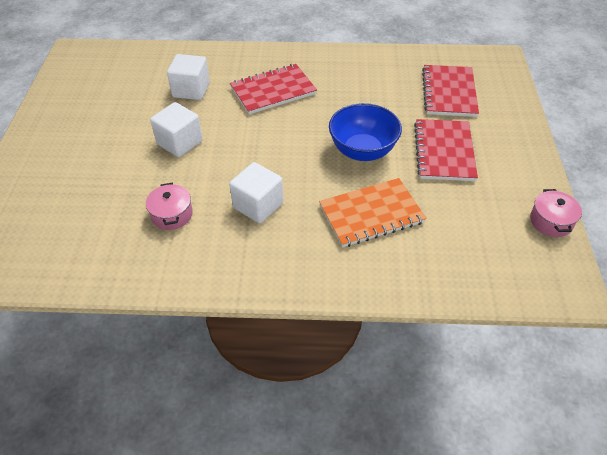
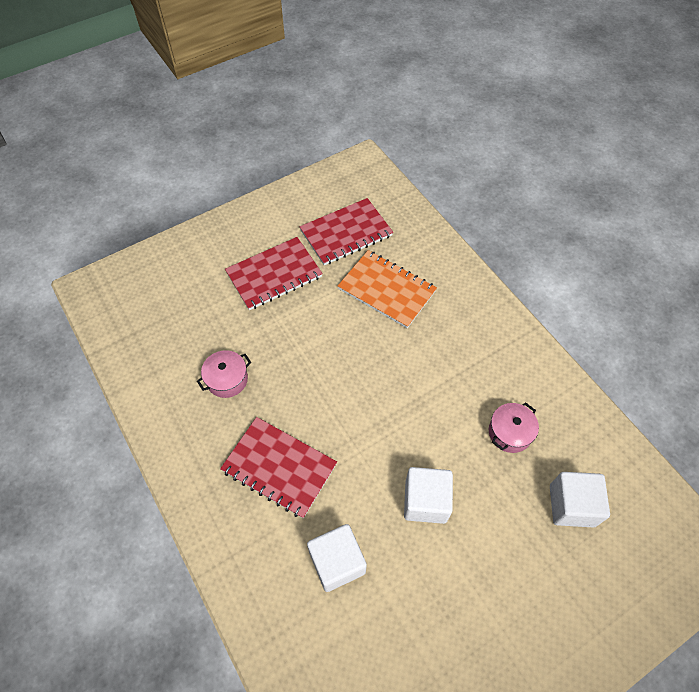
camera: 125 degrees left, 10 degrees up
(258, 205) = (443, 373): white cube -> white cube (571, 505)
(362, 151) = (317, 333): blue bowl -> none
(449, 92) = (180, 306): red notebook -> red notebook (346, 233)
(551, 221) = (307, 186): pink pot -> pink pot (227, 379)

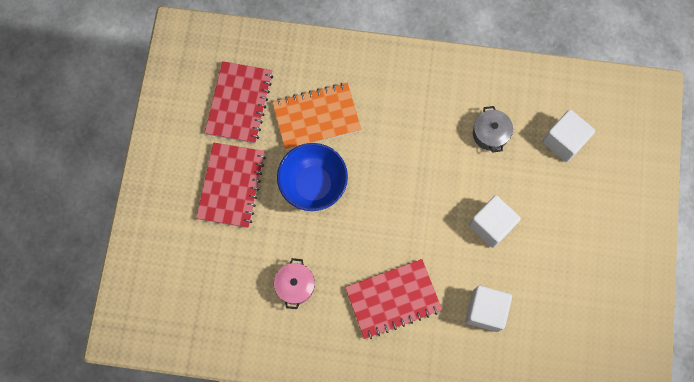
camera: 50 degrees left, 15 degrees up
(327, 329) = (313, 185): none -> blue bowl
(509, 433) = (490, 134): pink pot -> grey pot

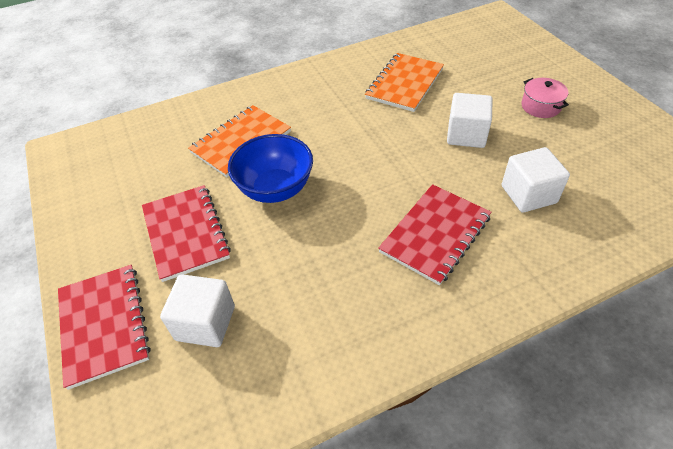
camera: 30 degrees left, 25 degrees down
(239, 103) = (154, 168): red notebook -> red notebook (104, 325)
(295, 286) = (322, 281): pink pot -> pink pot (540, 106)
(490, 134) = (404, 84): grey pot -> orange notebook
(564, 141) = (465, 62): white cube -> white cube (205, 323)

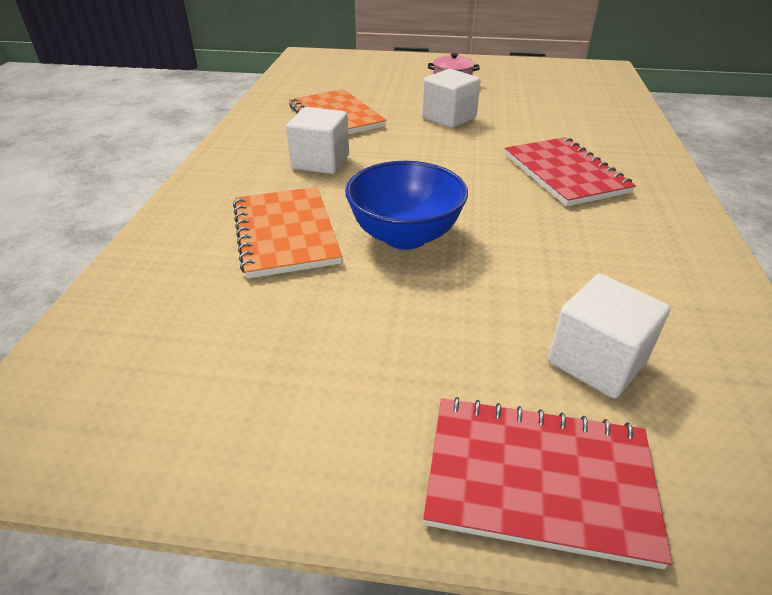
camera: 60 degrees left, 10 degrees down
(186, 233) = (412, 331): red notebook -> none
(528, 194) = (551, 122): white cube -> white cube (320, 162)

